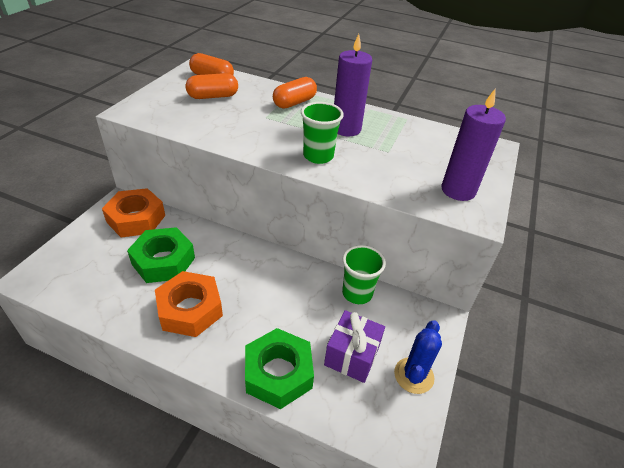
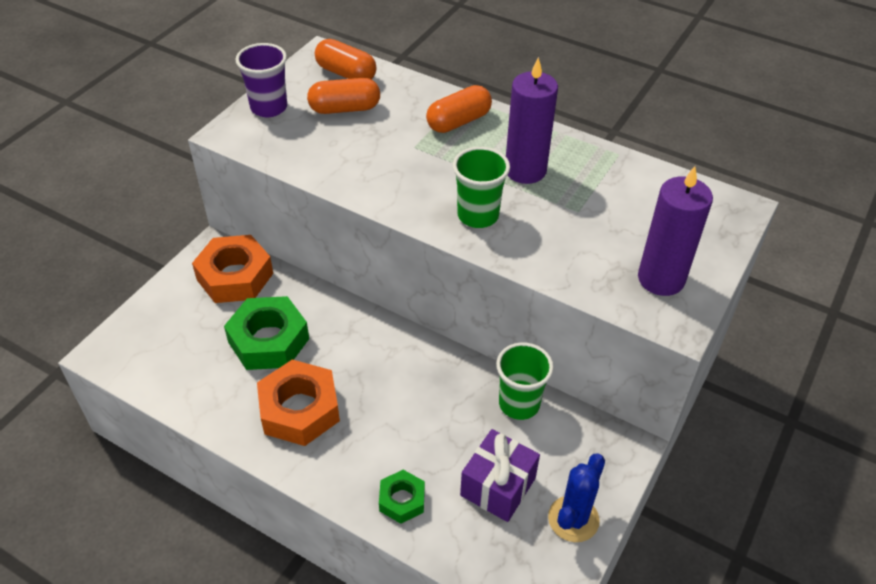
camera: 10 degrees right, 5 degrees up
(157, 96) = (269, 107): none -> purple cup
(278, 373) = (402, 500): green nut -> green nut, size x0.55

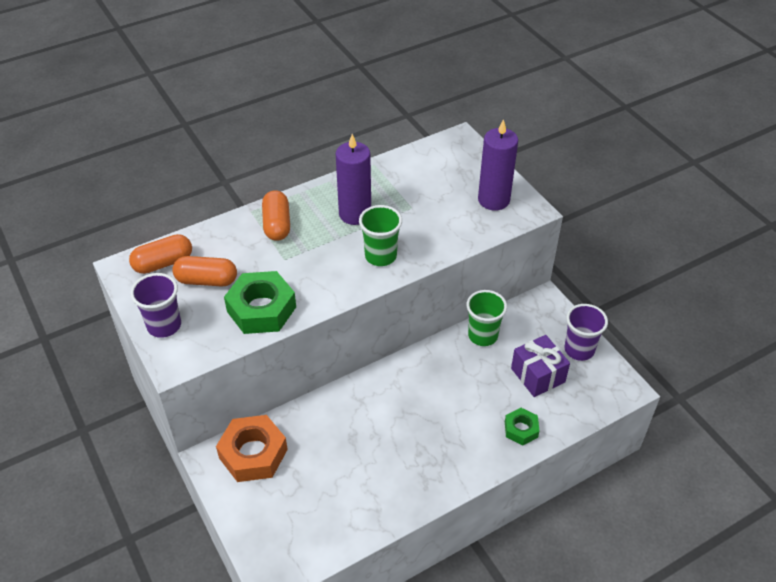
camera: 60 degrees left, 0 degrees up
(268, 340) = (336, 454): green nut -> green nut (261, 309)
(299, 410) = (414, 459): orange nut -> none
(345, 108) = (207, 280): orange capsule -> orange capsule turned 75 degrees clockwise
(573, 519) = (579, 350): blue cactus -> purple cup

